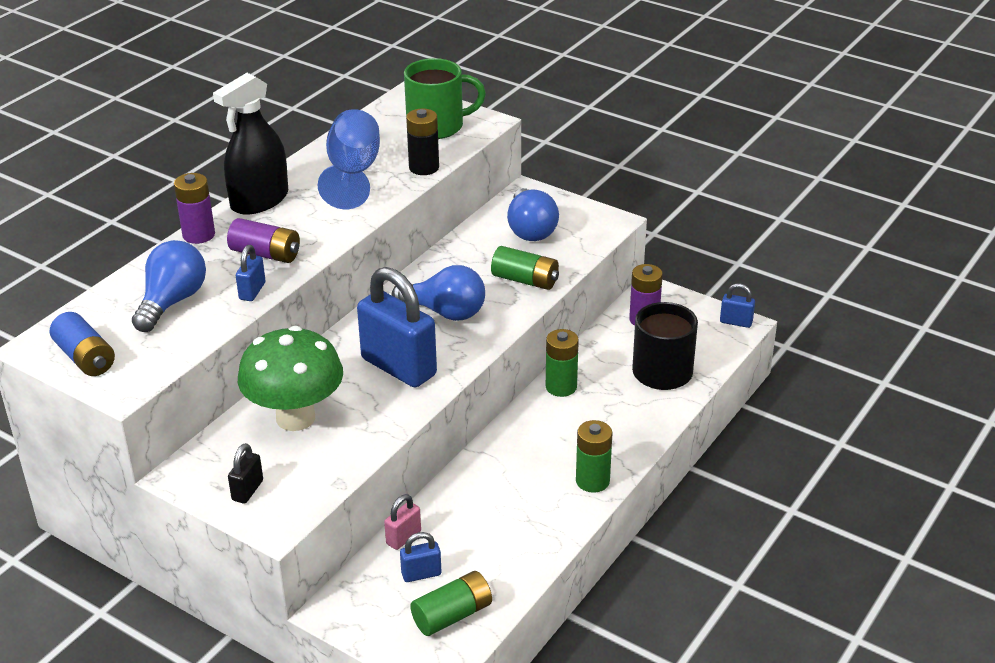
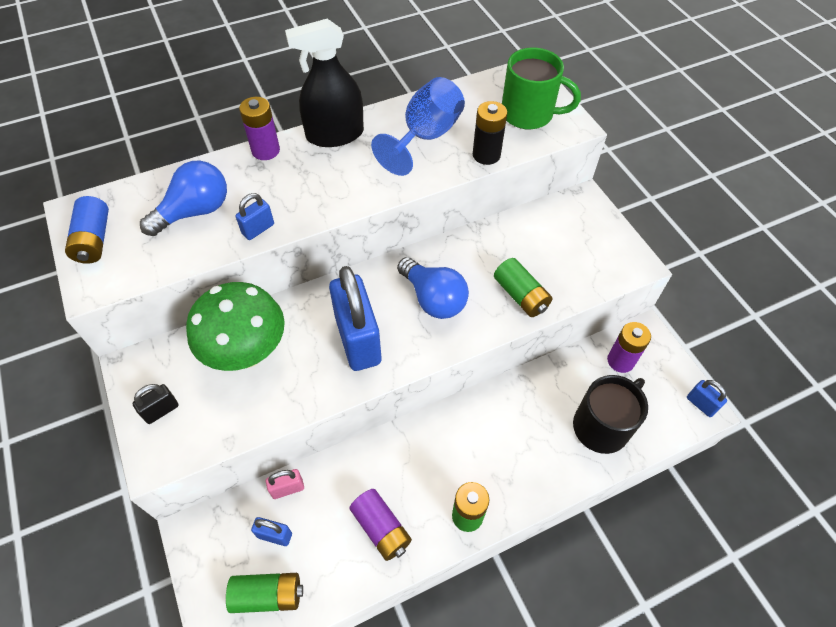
camera: 30 degrees right, 20 degrees up
(266, 254) = (297, 193): purple battery -> purple battery (381, 528)
(530, 230) = (561, 242): blue light bulb -> none
(561, 387) = (506, 398): green battery -> none

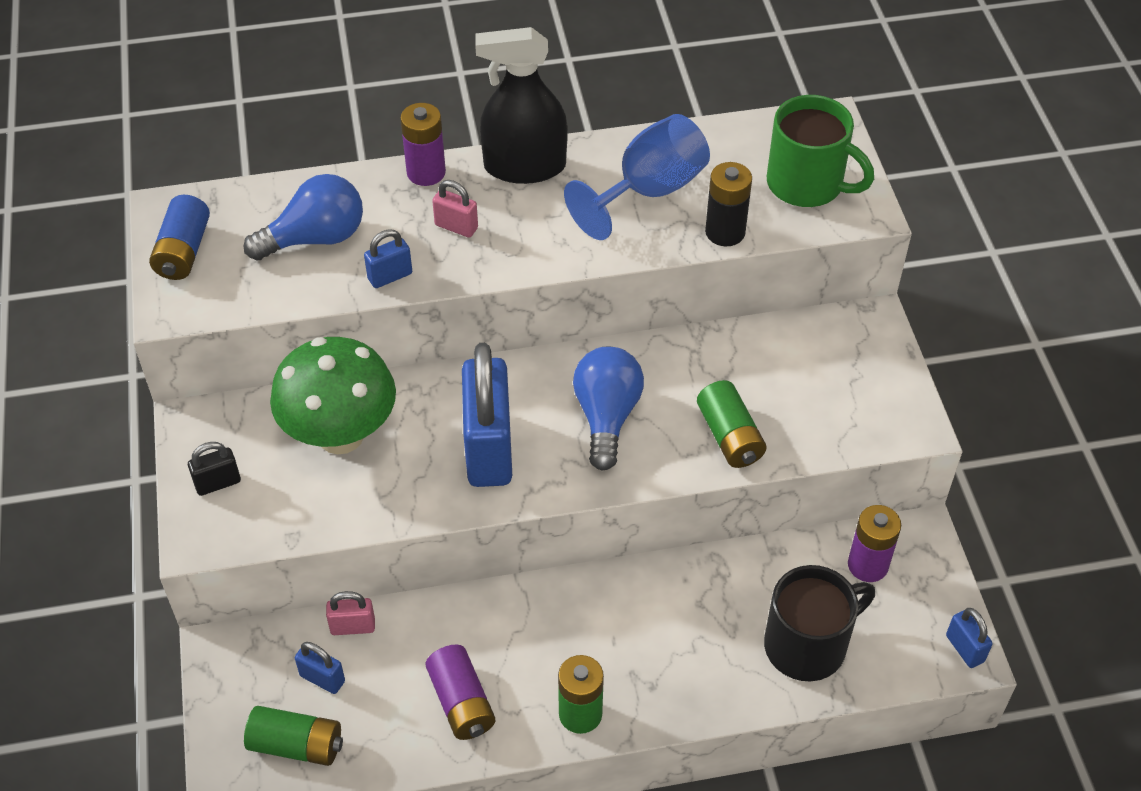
camera: 15 degrees right, 5 degrees down
(298, 184) = (456, 227): none -> pink padlock
(433, 299) = (606, 416): blue light bulb -> blue light bulb turned 150 degrees counterclockwise

